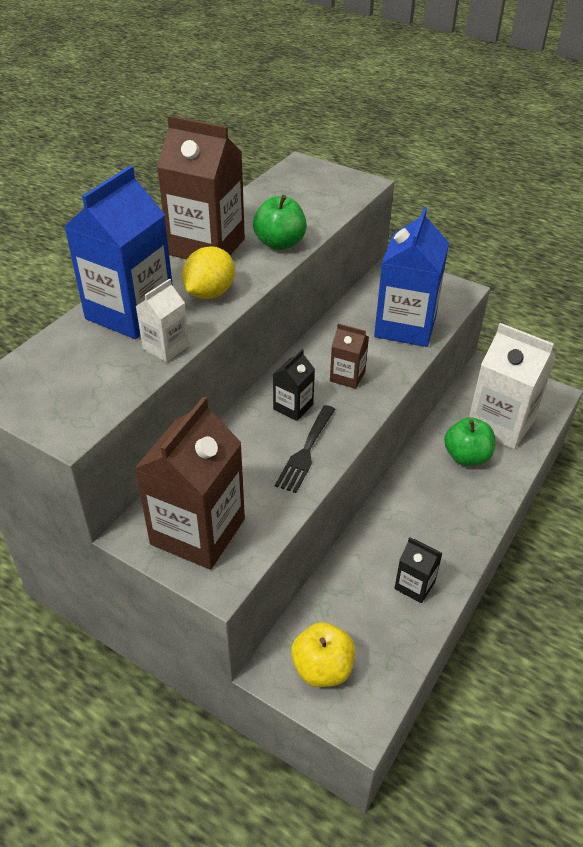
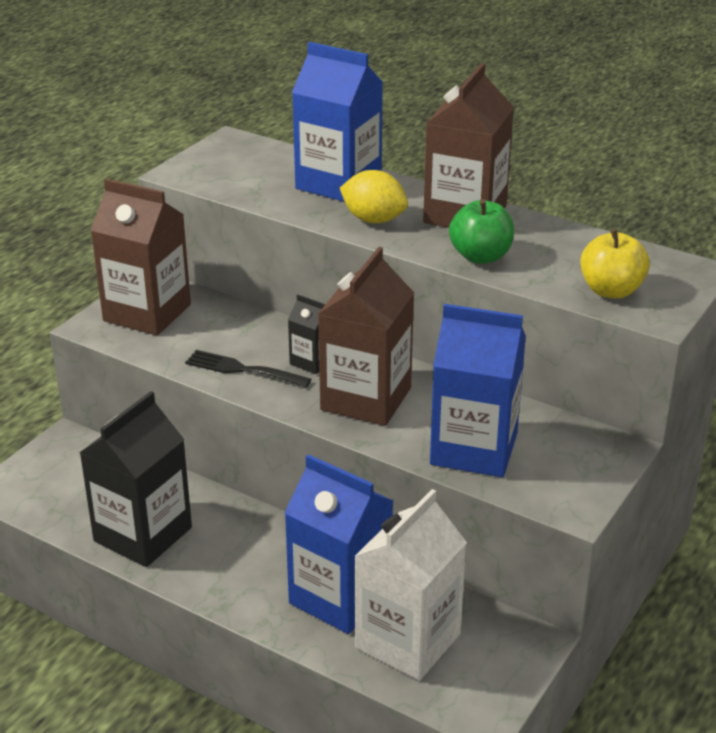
camera: 90 degrees right, 10 degrees down
(166, 347) = (282, 203): white carton -> none
(322, 668) = (60, 467): yellow apple -> yellow apple (611, 291)
(347, 376) = (366, 399): brown carton -> brown carton, size x2.05
(414, 585) = (143, 534): black carton -> black carton, size x2.05
(466, 457) = (340, 597): green apple -> blue carton

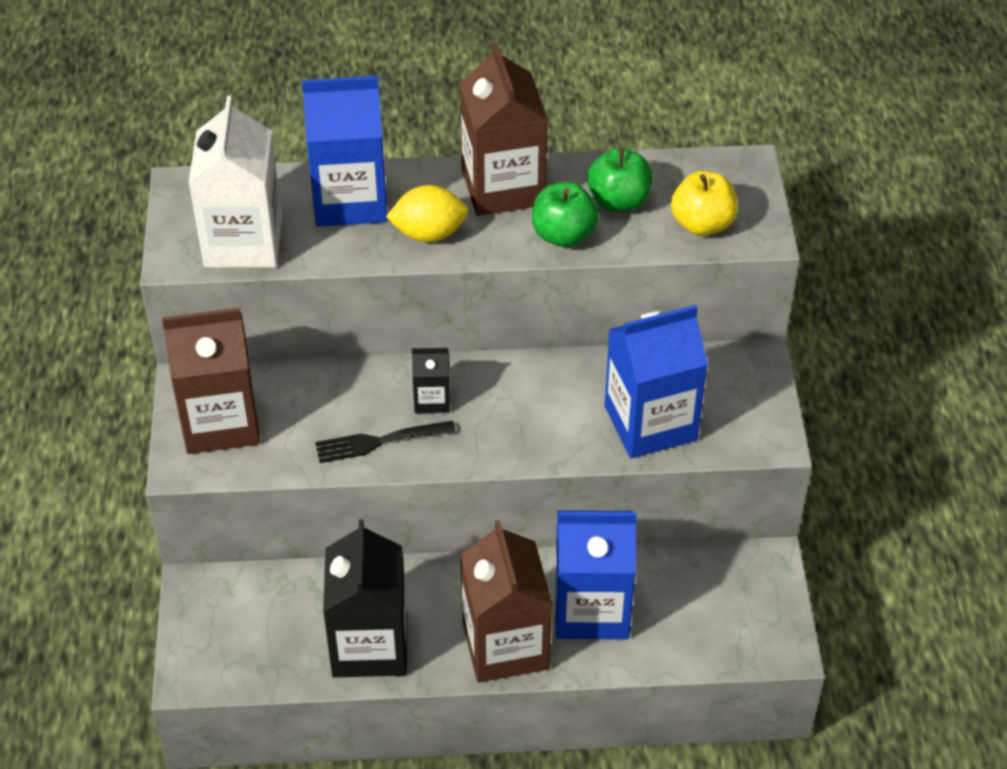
camera: 35 degrees left, 15 degrees up
(366, 399) = (517, 417): brown carton -> brown carton (505, 645)
(408, 641) = (678, 617): white carton -> white carton (243, 242)
(552, 253) = (618, 201): none -> green apple

